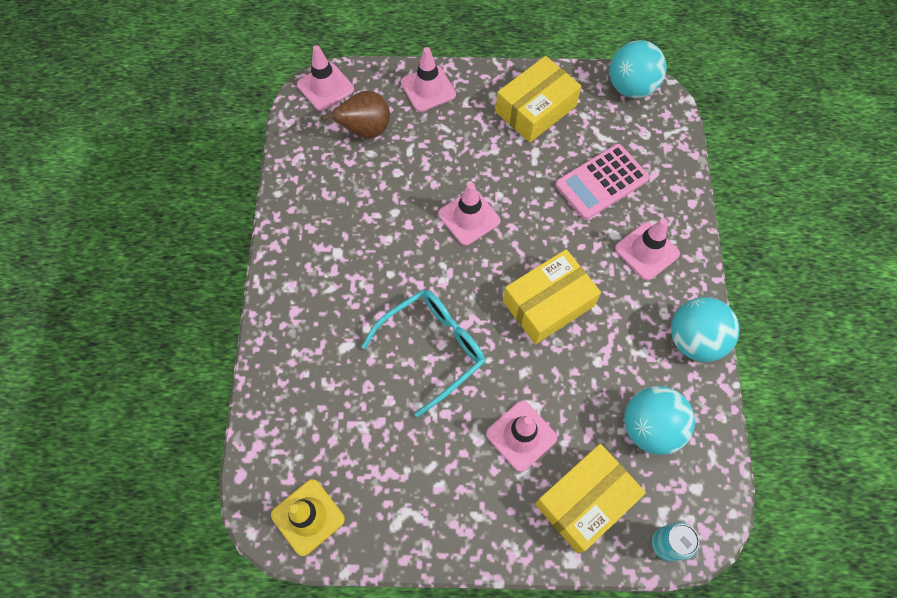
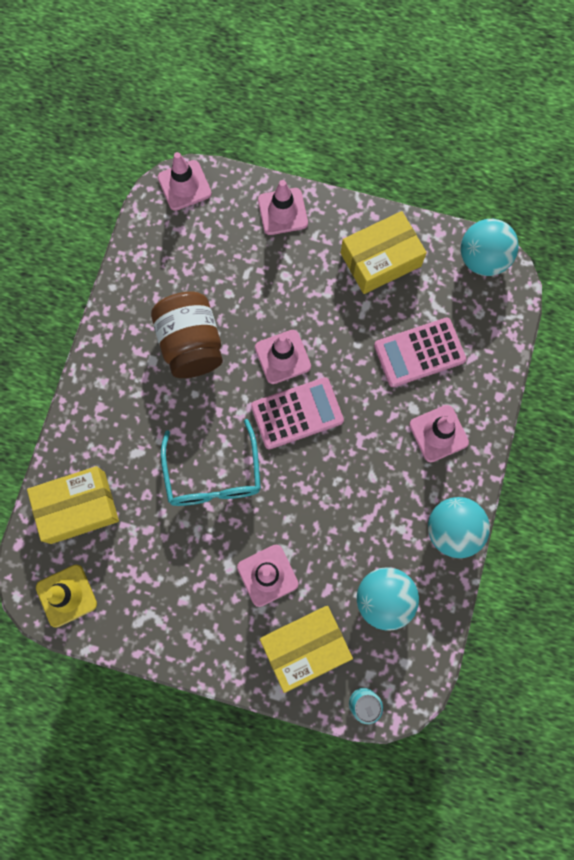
camera: 15 degrees right, 10 degrees up
(365, 130) = (210, 242): brown pear -> none
(373, 227) = (191, 344): none -> brown jar
(433, 348) = (213, 475): turquoise glasses -> turquoise glasses turned 105 degrees clockwise
(500, 267) = (297, 413): none -> pink calculator
(548, 303) = (330, 460): yellow box -> yellow box (78, 507)

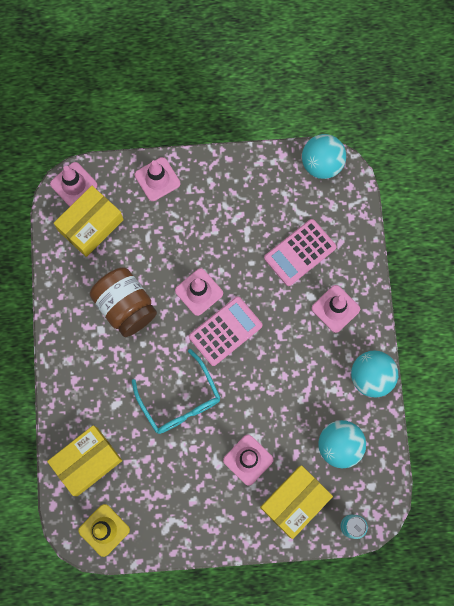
camera: 20 degrees left, 0 degrees up
(380, 259) = (245, 191): yellow box -> yellow box (90, 225)

